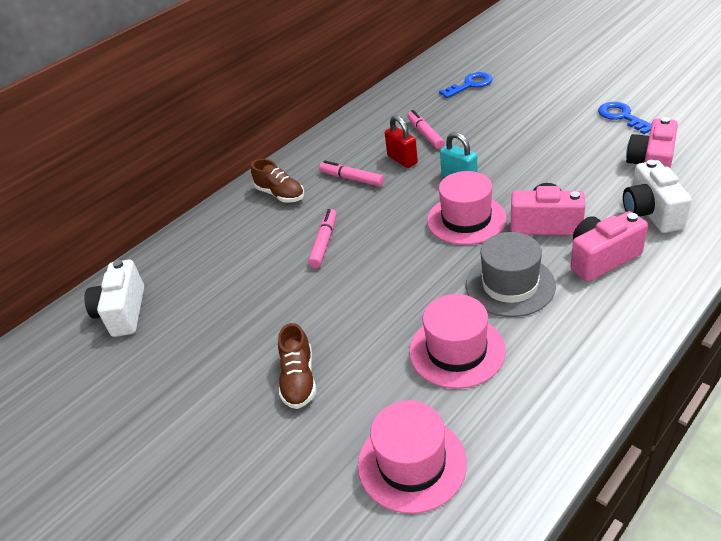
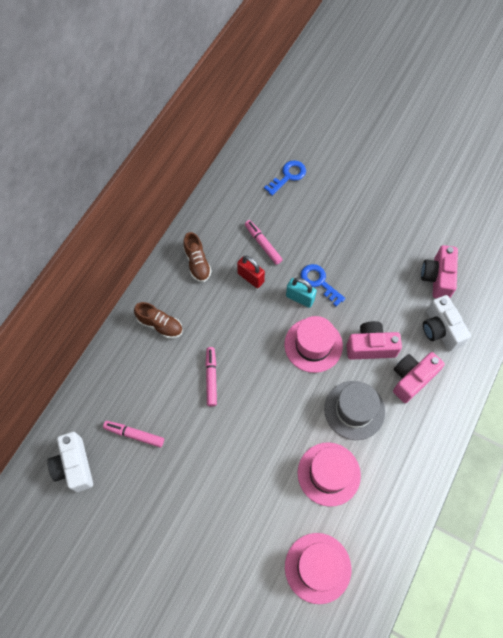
camera: 20 degrees left, 25 degrees up
(299, 379) = (229, 512): brown shoe -> brown shoe (197, 263)
(352, 179) = (215, 303): pink marker -> pink marker (134, 435)
(622, 116) = (413, 219): blue key -> blue key (319, 282)

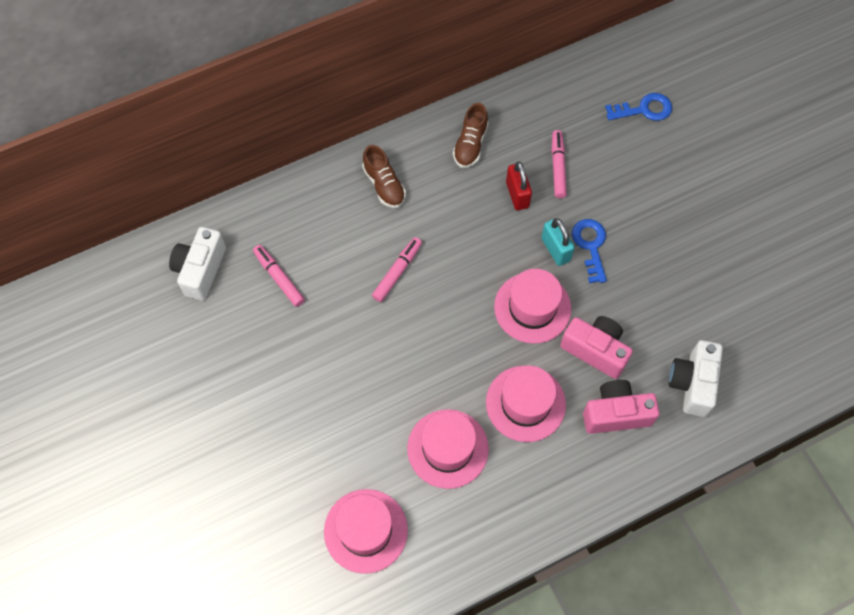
camera: 35 degrees right, 0 degrees up
(354, 410) = (525, 403): grey hat -> pink hat
(437, 278) = (734, 325): pink camera -> none

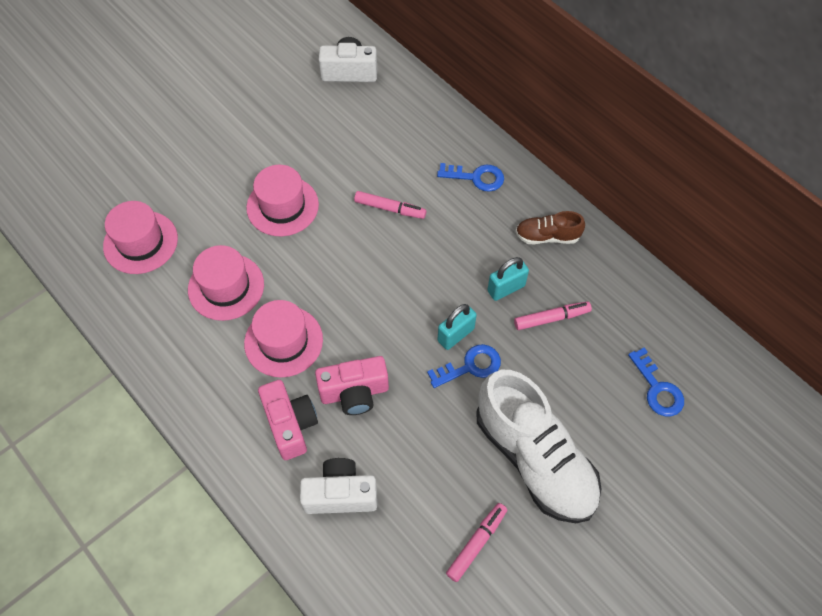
camera: 75 degrees right, 5 degrees down
(279, 278) = (357, 125): pink marker -> pink marker (476, 543)
(384, 185) = (476, 178): brown shoe -> blue key
(517, 194) = (506, 288): red padlock -> turquoise padlock
(532, 308) = (385, 327): pink hat -> pink hat (282, 206)
(595, 350) = (354, 393): pink camera -> pink camera turned 60 degrees clockwise
(688, 220) = (534, 458): none -> white shoe

